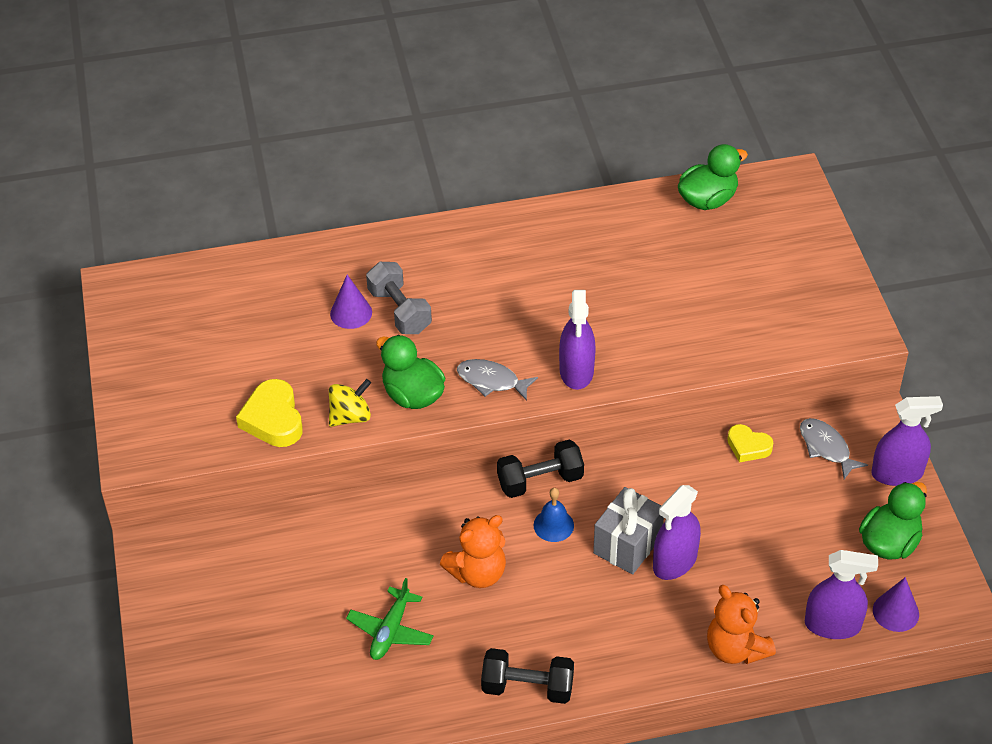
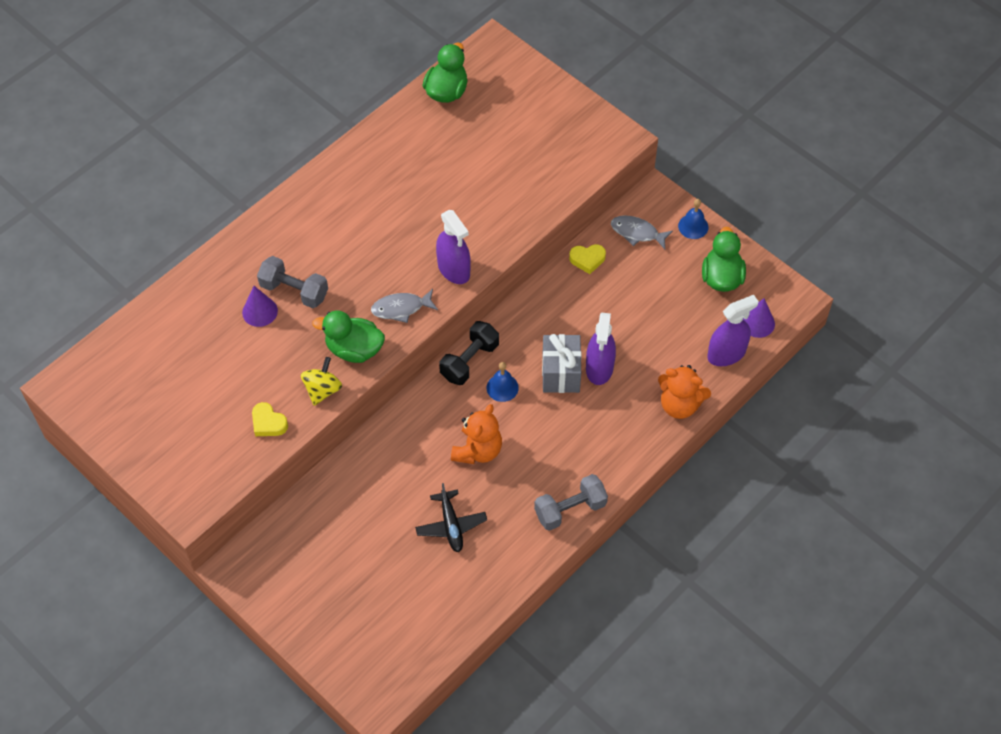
camera: 35 degrees left, 10 degrees up
(273, 419) = (268, 423): yellow heart -> yellow heart, size x0.64
(390, 631) = (451, 525): green plane -> black plane
(527, 687) = (570, 509): black dumbbell -> grey dumbbell
(897, 473) = (693, 226): purple spray bottle -> blue bell

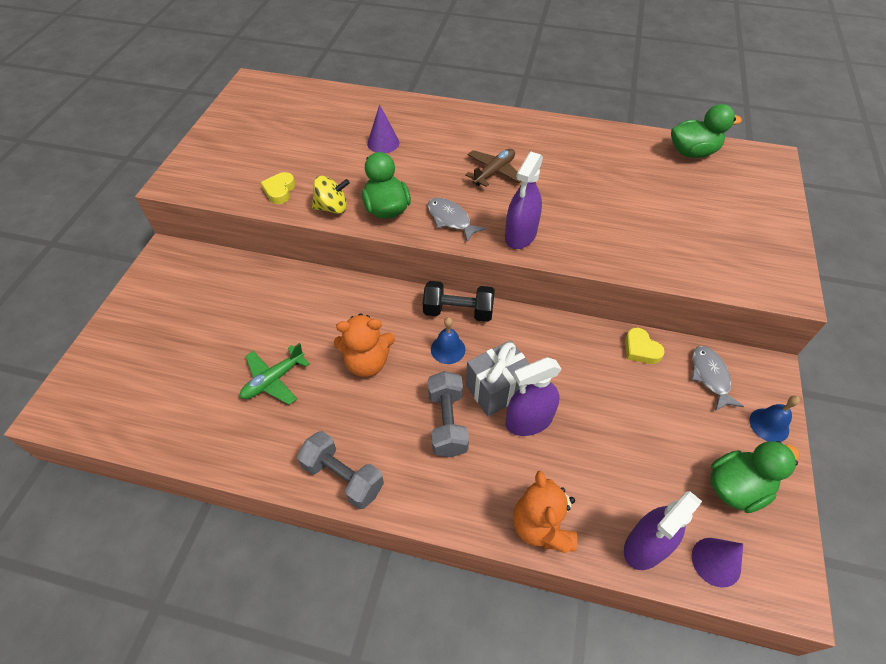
camera: 60 degrees right, 5 degrees down
(294, 291) = (417, 152): grey dumbbell -> grey dumbbell (447, 422)
(365, 246) = (494, 172): none -> brown plane
(451, 525) = (274, 380): black plane -> green plane
(726, 354) = (646, 546): purple spray bottle -> purple spray bottle turned 105 degrees clockwise

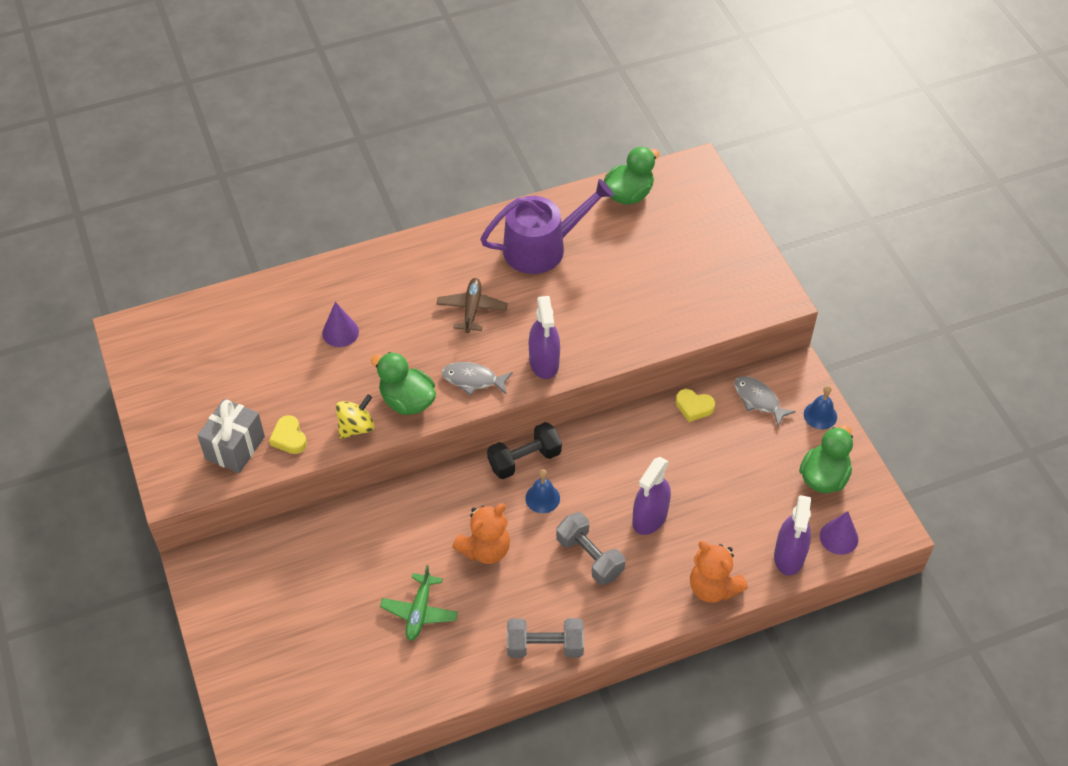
camera: 35 degrees left, 0 degrees up
(497, 389) = (608, 507): grey gift -> grey gift (235, 447)
(587, 156) = (542, 247): none -> purple watering can

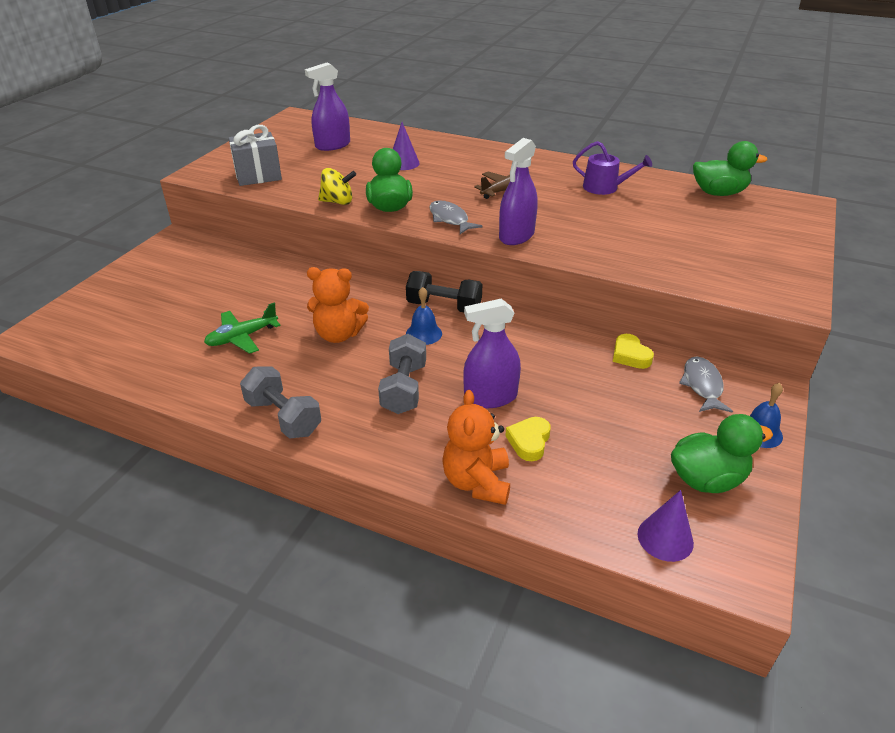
camera: 45 degrees right, 15 degrees down
(289, 438) = (293, 187): yellow heart -> yellow heart (529, 441)
(542, 247) = (605, 187): purple watering can -> purple watering can, size x0.58
(789, 556) = (588, 514): purple spray bottle -> purple spray bottle (333, 145)

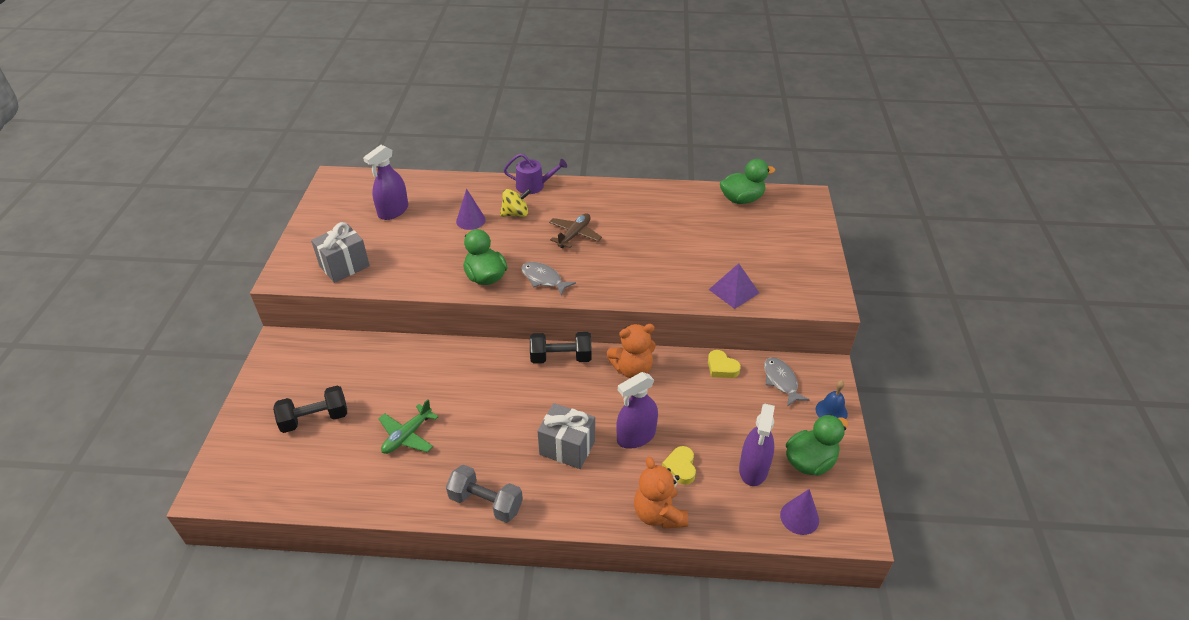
camera: 20 degrees left, 5 degrees up
(164, 303) = (315, 419): none -> black dumbbell
(338, 202) = (436, 281): yellow spinning top -> yellow spinning top (516, 214)
(338, 334) = (488, 410): orange teddy bear -> orange teddy bear (632, 369)
(404, 388) = (567, 447): grey dumbbell -> grey gift
(424, 333) = (557, 389): blue bell -> none
(516, 236) = (606, 285): purple spray bottle -> purple spray bottle (753, 469)
(605, 187) = (653, 213): purple watering can -> purple watering can (534, 186)
(669, 268) = (734, 291): none -> purple pyramid

